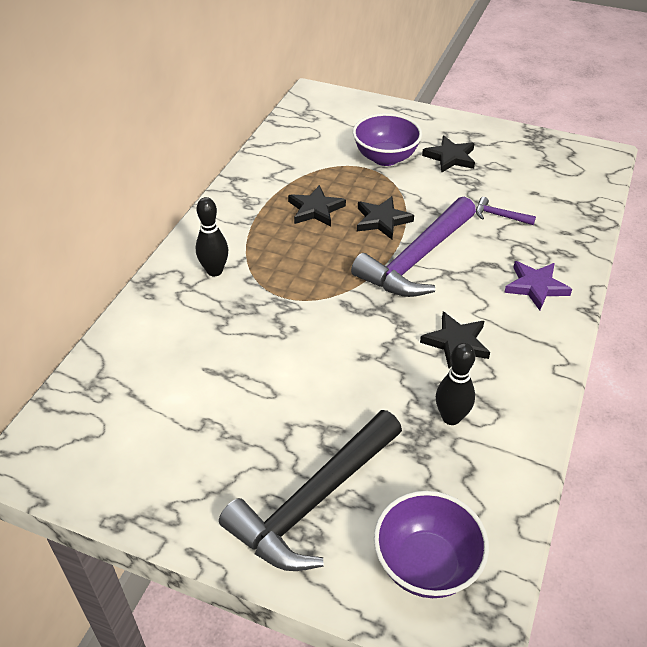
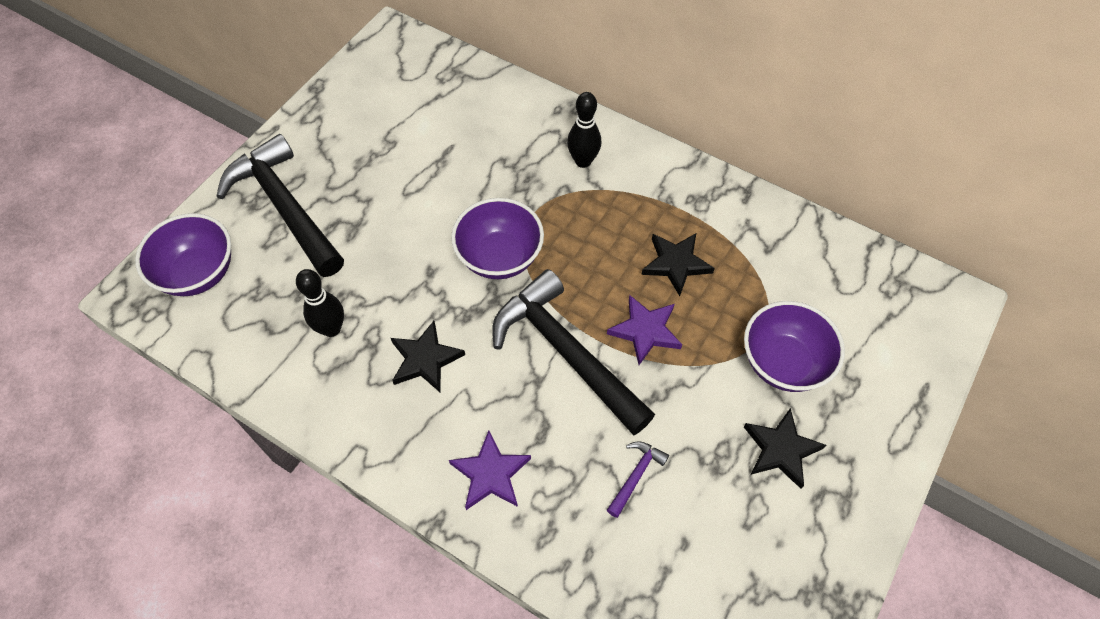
camera: 100 degrees right, 15 degrees up
(336, 311) = (499, 257): none -> purple bowl
(382, 220) = (645, 331): black star -> purple star
(417, 259) = (566, 352): purple hammer -> black hammer

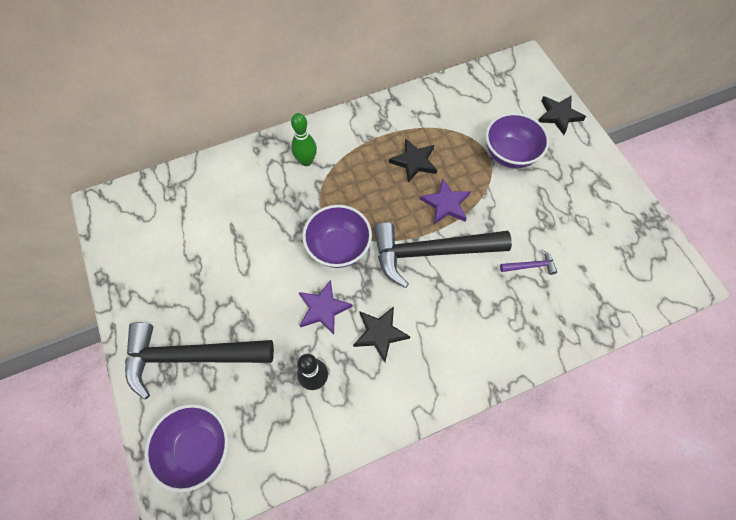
camera: 55 degrees left, 5 degrees up
(491, 474) = (482, 341): purple star -> purple star (323, 309)
(583, 161) = (306, 161): black bowling pin -> green bowling pin
(636, 475) = (530, 266): purple hammer -> purple hammer turned 105 degrees clockwise
(781, 449) = (558, 189): black star -> black star (559, 115)

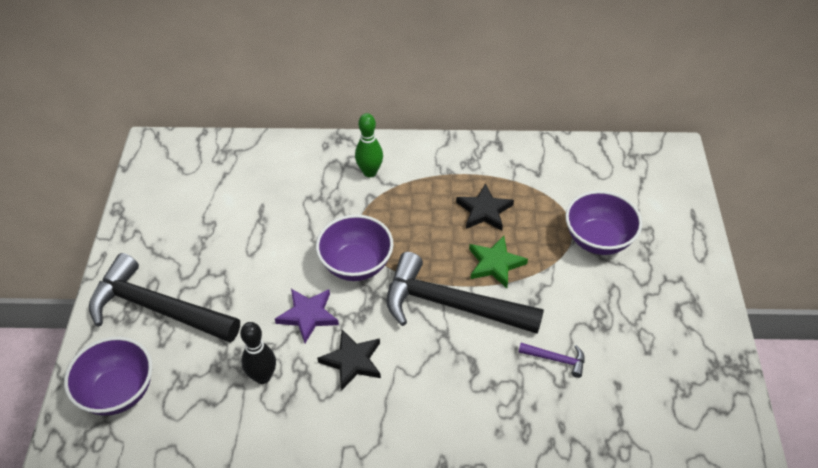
camera: 25 degrees right, 15 degrees down
(446, 204) = (495, 264): purple star -> green star
(559, 115) = (681, 219): black star -> none

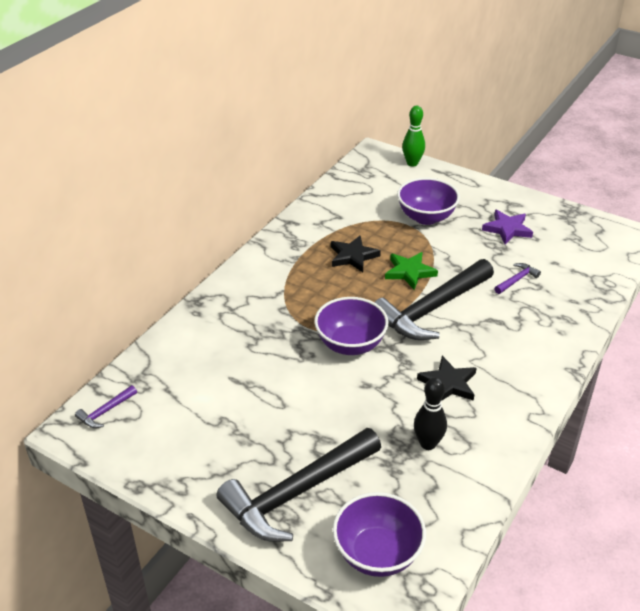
camera: 60 degrees left, 10 degrees down
(180, 153) = (105, 411): none -> purple hammer
(308, 315) = (382, 392): purple star -> purple star (507, 229)
(370, 172) = (255, 299): green bowling pin -> green bowling pin (412, 163)

